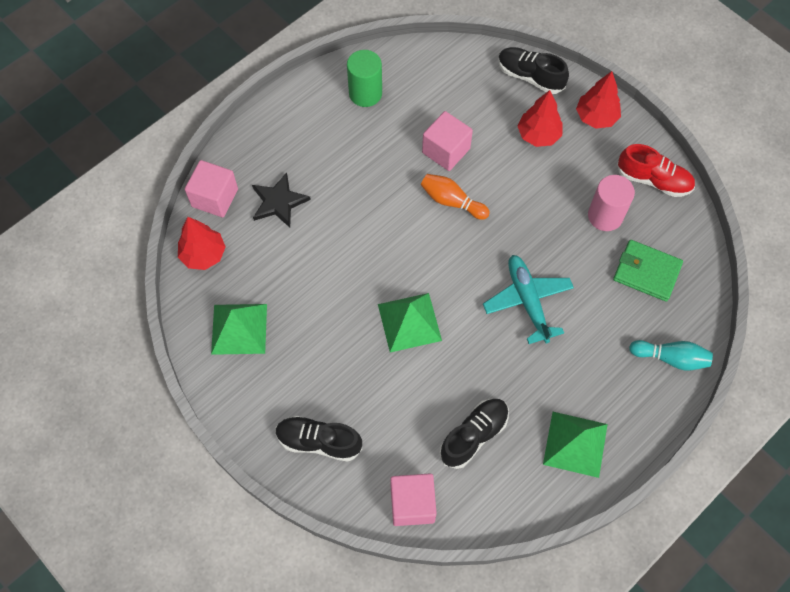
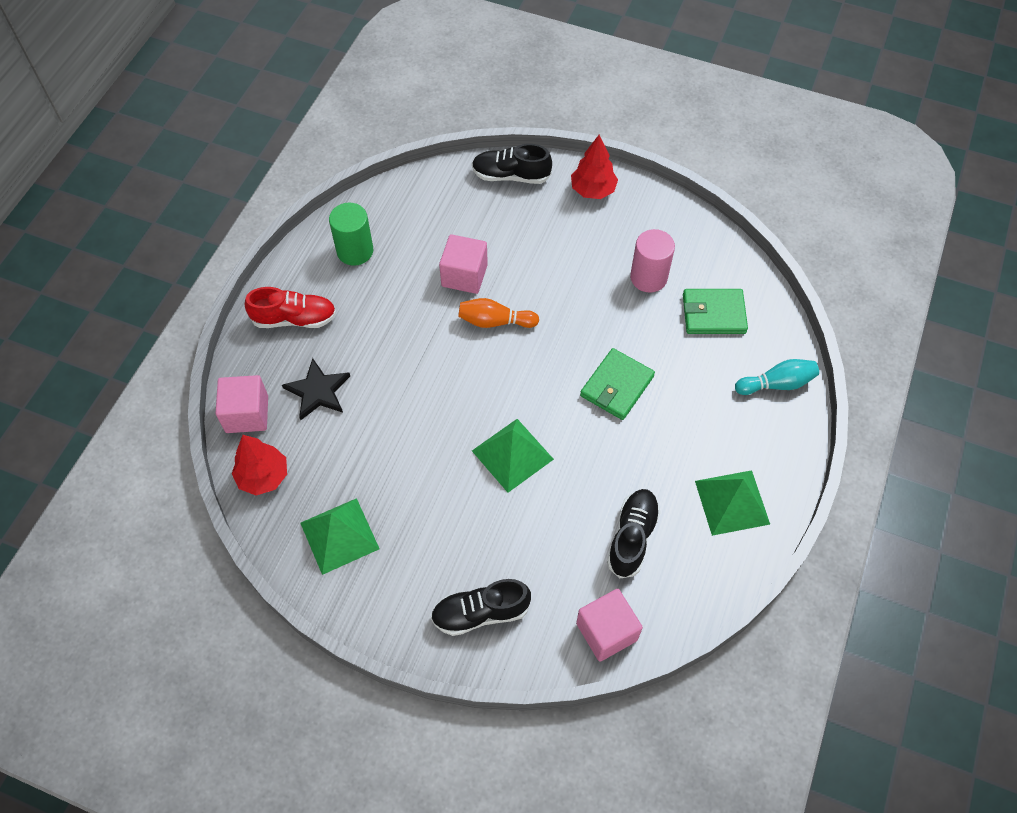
camera: 25 degrees left, 5 degrees down
(527, 301) = (617, 386): turquoise plane -> green wallet
(538, 135) = (547, 227): red tree -> none
(653, 180) = (675, 227): red shoe -> red shoe (294, 319)

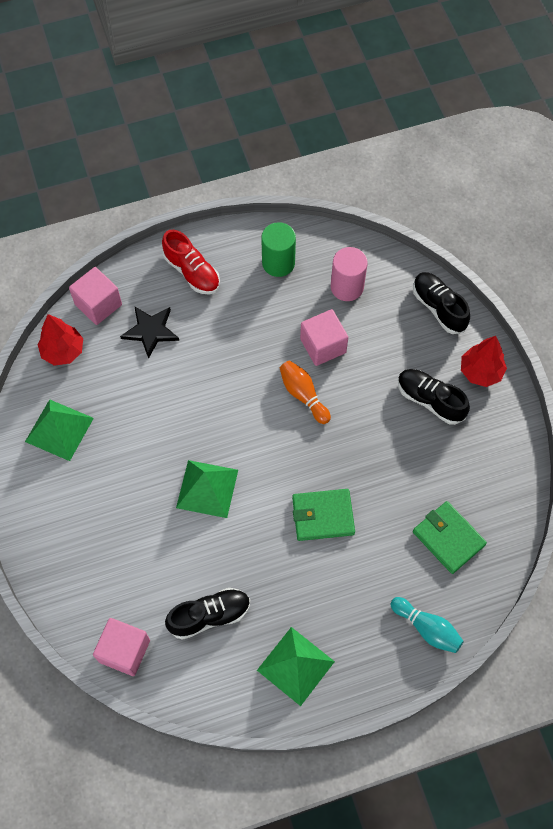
camera: 50 degrees right, 5 degrees up
(480, 613) = (74, 559): black shoe -> black shoe (430, 400)
(648, 277) = (438, 468): pink cylinder -> pink cylinder (347, 287)

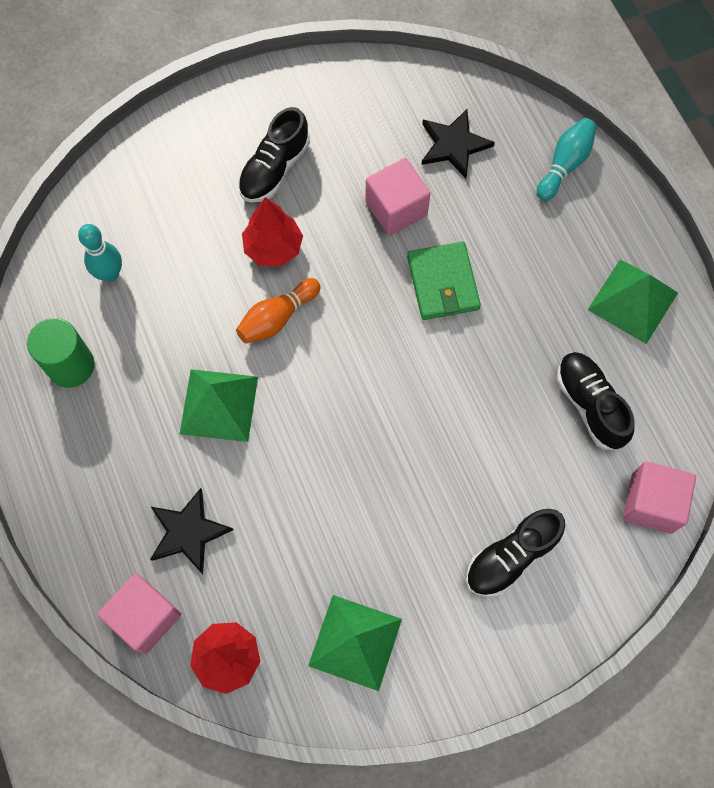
camera: 95 degrees left, 5 degrees up
(192, 272) = (87, 485): red shoe -> none
(207, 488) = (422, 426): green pyramid -> green pyramid (219, 405)
(323, 346) = (202, 298): pink cube -> pink cube (396, 208)
(347, 287) = (110, 274): pink cylinder -> turquoise bowling pin
(438, 308) = (140, 162): black shoe -> black shoe (511, 557)
(448, 538) = (453, 145): green wallet -> black star
(480, 372) = (231, 114): red tree -> red tree (273, 248)

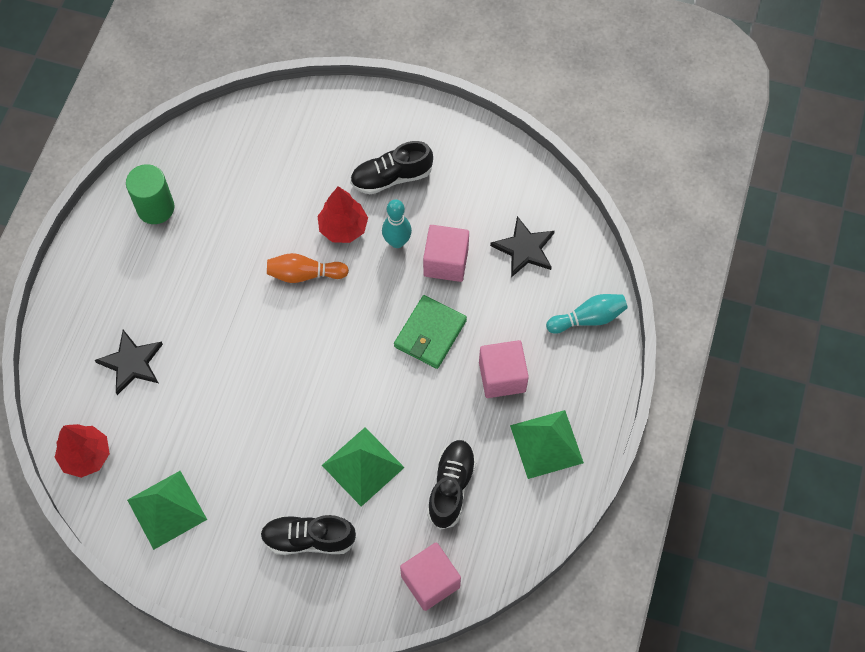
camera: 40 degrees right, 5 degrees down
(110, 274) = (229, 168): turquoise bowling pin -> turquoise bowling pin (397, 241)
(145, 617) = (62, 393): pink cube -> pink cube (502, 377)
(219, 405) = (219, 300): green pyramid -> green pyramid (362, 466)

